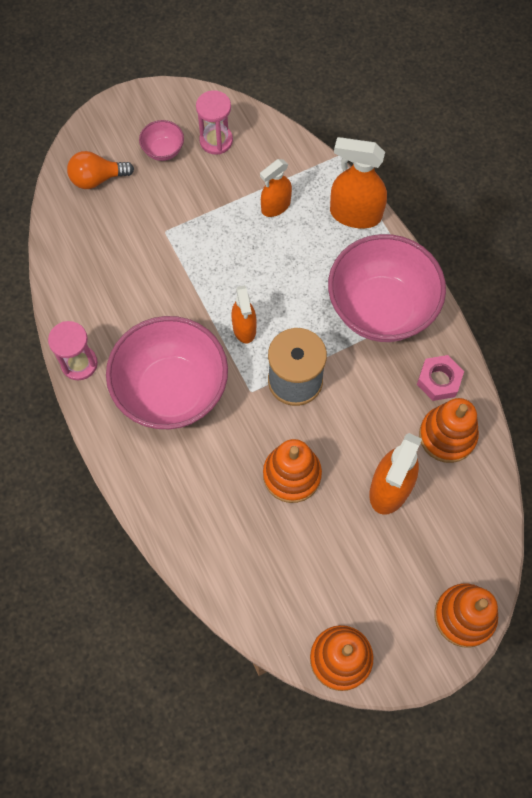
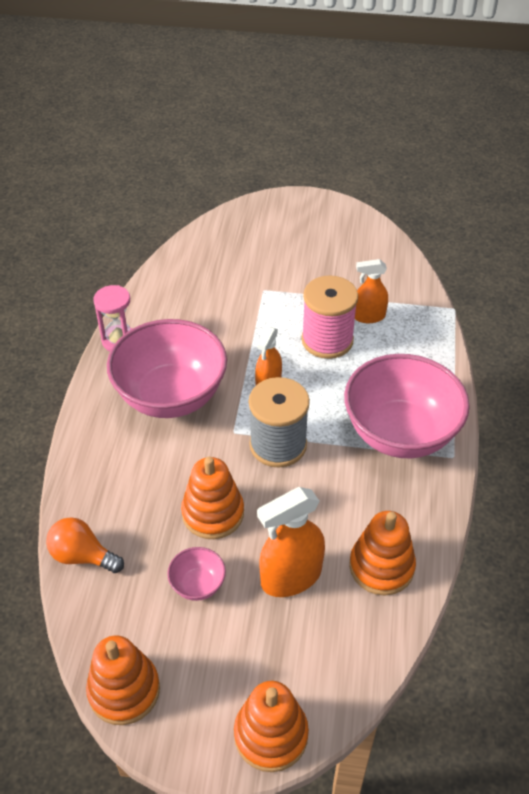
camera: 35 degrees right, 20 degrees down
(97, 179) = (242, 234): orange light bulb -> orange light bulb (82, 556)
(163, 150) = (309, 240): pink bowl -> pink bowl (198, 584)
(216, 141) = (356, 252): pink hourglass -> none
(259, 252) = (327, 340): none -> pink spool
(355, 214) = (433, 355): orange spray bottle -> none
(439, 380) = (409, 517): pink nut -> none

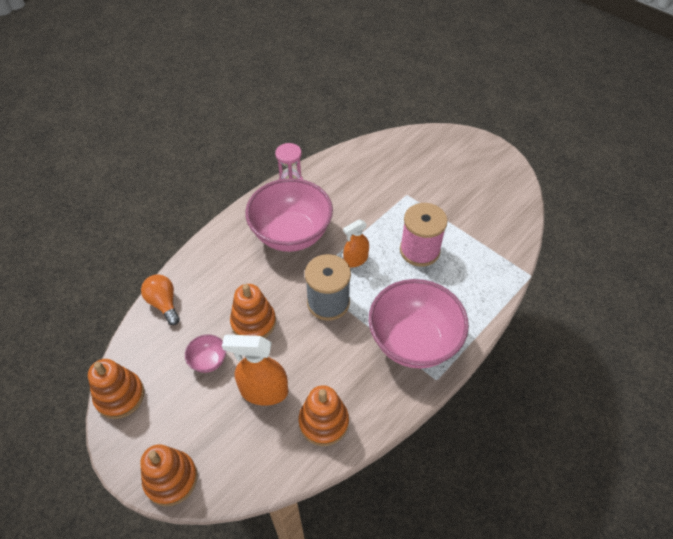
camera: 35 degrees right, 5 degrees up
(368, 316) = (462, 249): orange spray bottle -> none

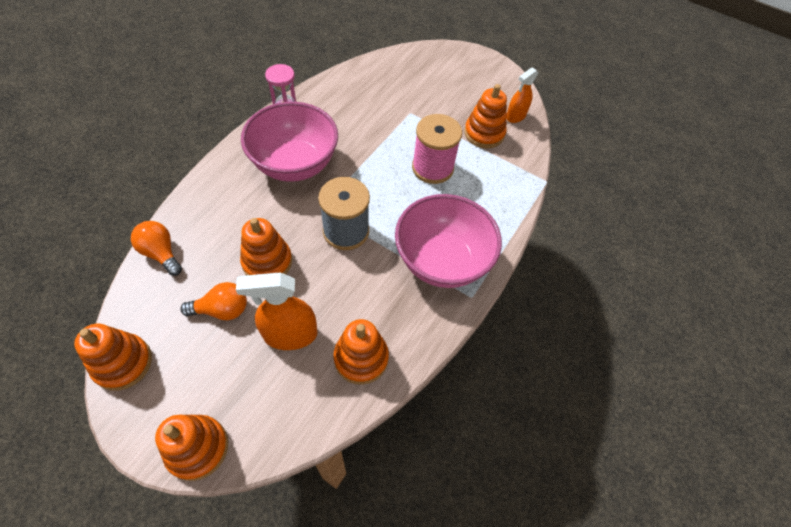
camera: 15 degrees left, 5 degrees up
(208, 361) = (222, 310): pink bowl -> orange light bulb
(355, 260) = (368, 184): orange spray bottle -> orange spray bottle (515, 116)
(476, 221) = (484, 133): none -> orange stacking toy

